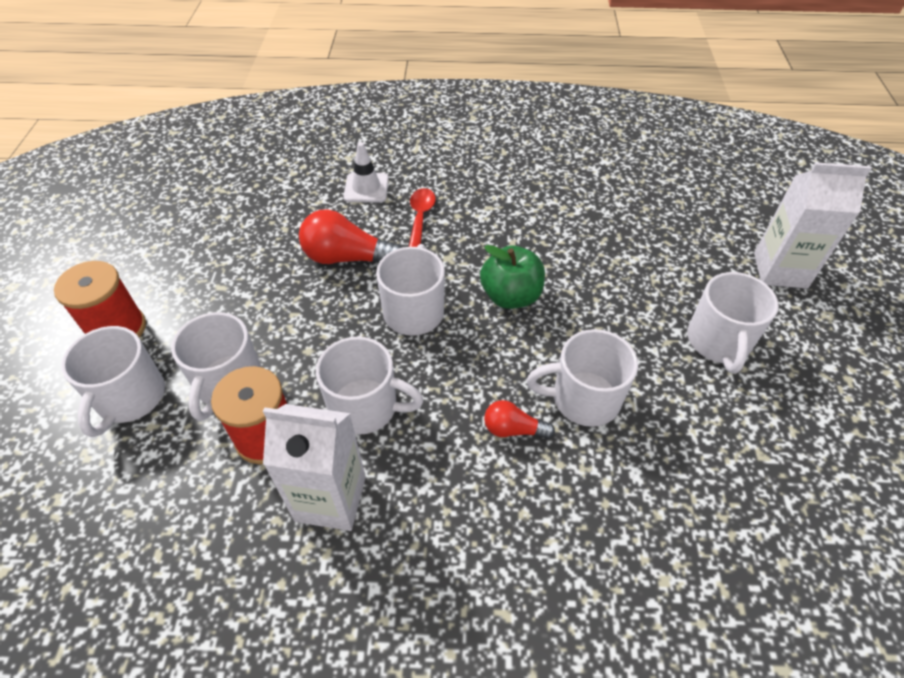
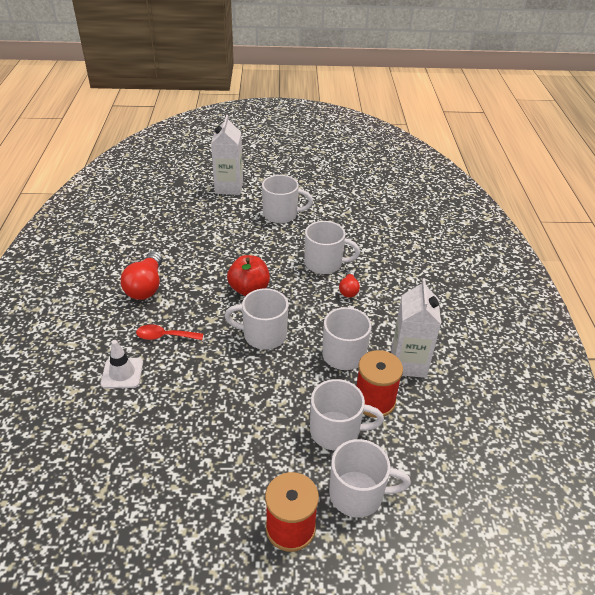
camera: 95 degrees left, 10 degrees down
(347, 258) = (208, 377): red light bulb -> red light bulb (146, 286)
(511, 296) = (249, 289): green apple -> red apple
(583, 399) = (324, 263): white mug -> white mug turned 75 degrees counterclockwise

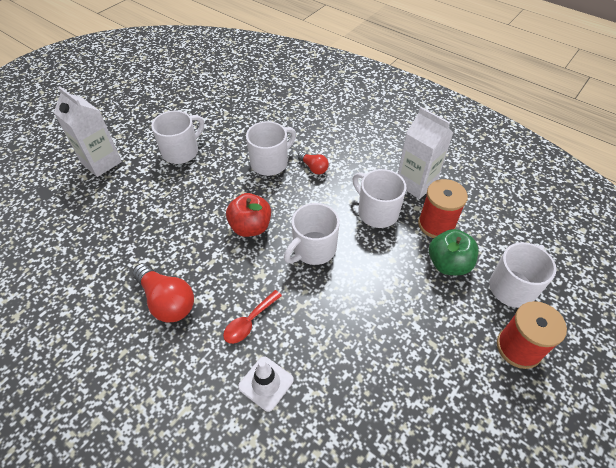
camera: 50 degrees left, 10 degrees up
(336, 431) = (448, 264): white mug -> green apple

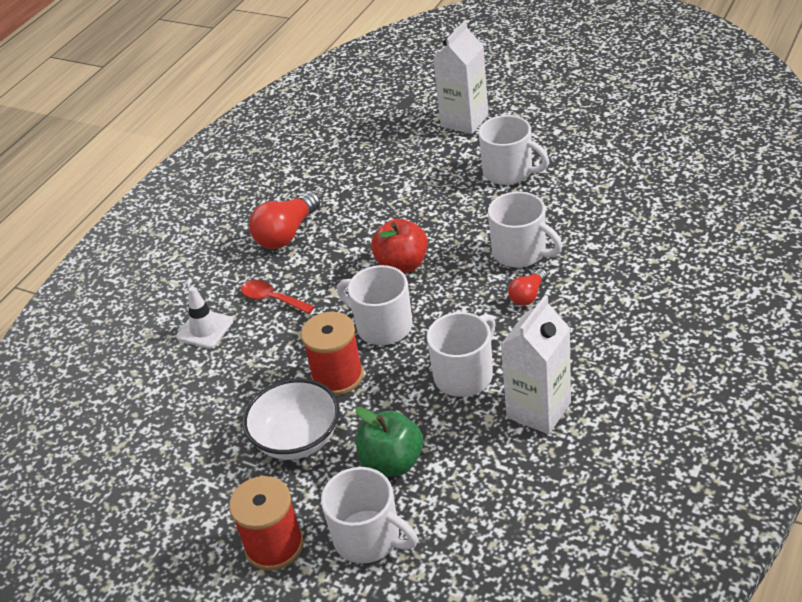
camera: 85 degrees right, 10 degrees down
(417, 320) = (297, 439): none -> white bowl
(436, 224) = (461, 442): red spool -> red spool (337, 376)

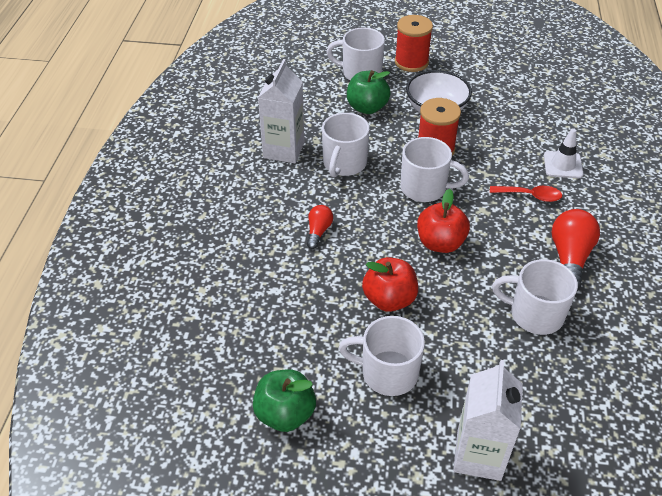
camera: 155 degrees right, 5 degrees up
(481, 223) = (389, 299): none -> red apple
(521, 252) = (339, 272): white mug -> white mug (534, 314)
(605, 157) = (285, 414): none -> green apple

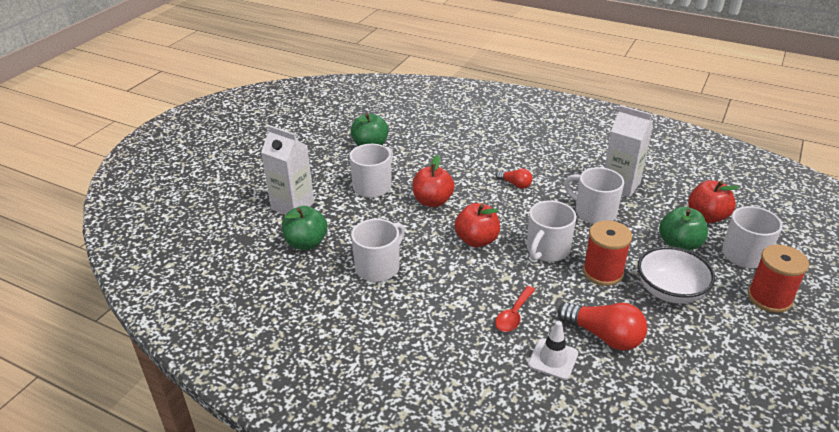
camera: 110 degrees right, 10 degrees down
(314, 93) = (707, 216): none -> red apple
(541, 403) = (306, 243): none -> green apple
(569, 258) = (424, 310): red light bulb -> red light bulb (604, 336)

